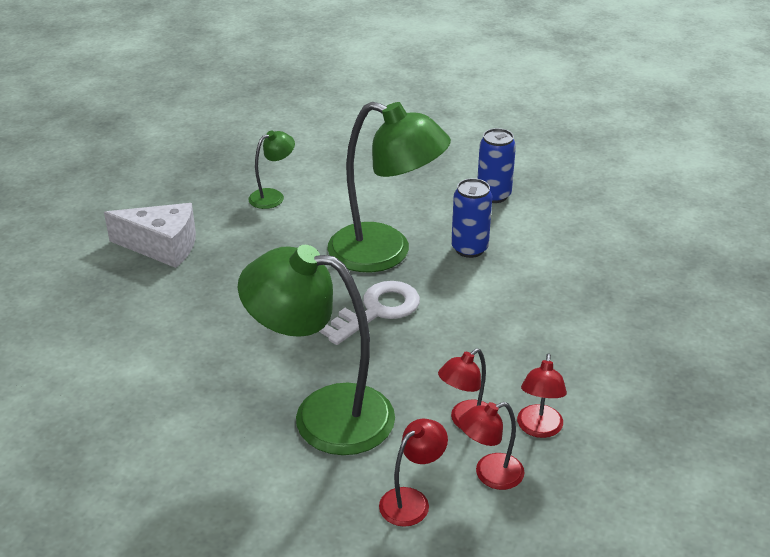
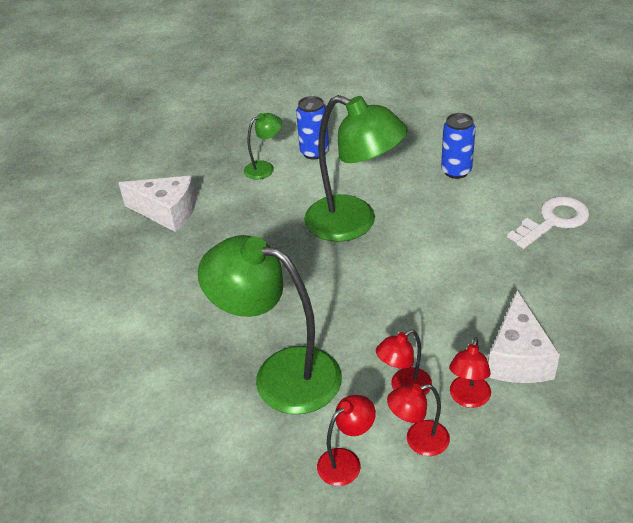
camera: 10 degrees right, 5 degrees up
(377, 311) = (340, 278): white key -> white key (553, 221)
(469, 249) = (428, 222): blue can -> blue can (314, 152)
(587, 384) = (518, 357): none -> white cheese

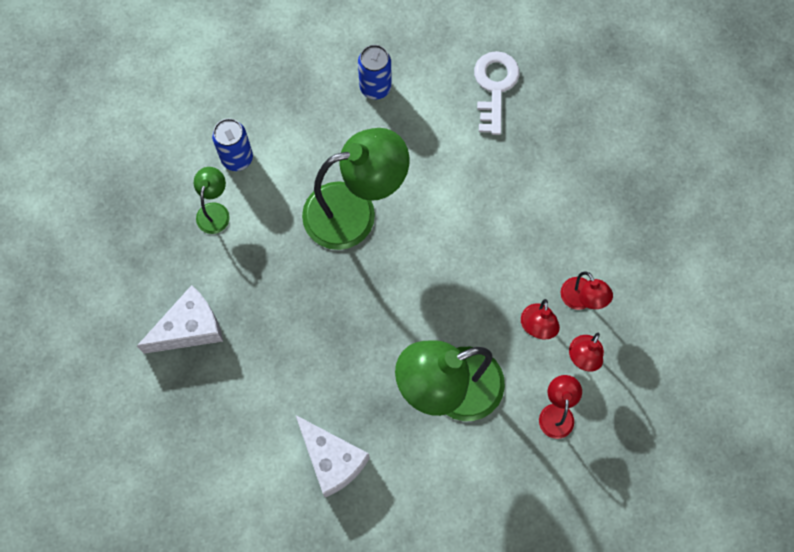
camera: 50 degrees left, 30 degrees up
(518, 357) = (581, 239): white cheese -> white cheese (332, 460)

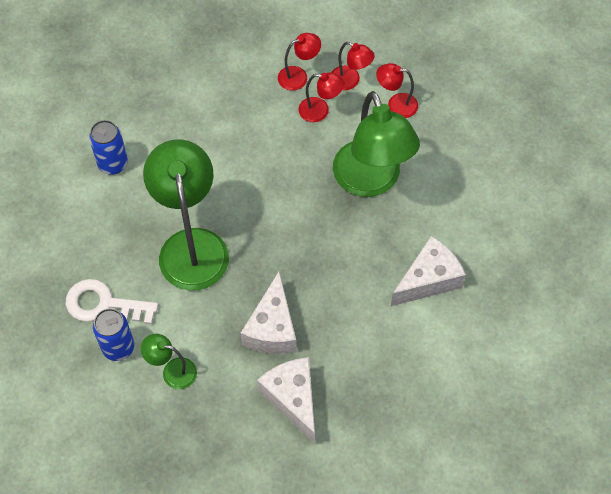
camera: 85 degrees left, 10 degrees down
(265, 301) = (272, 328): none -> white cheese
(375, 87) = (65, 218): blue can -> blue can (113, 164)
(495, 87) = (84, 120): white key -> white key (104, 304)

